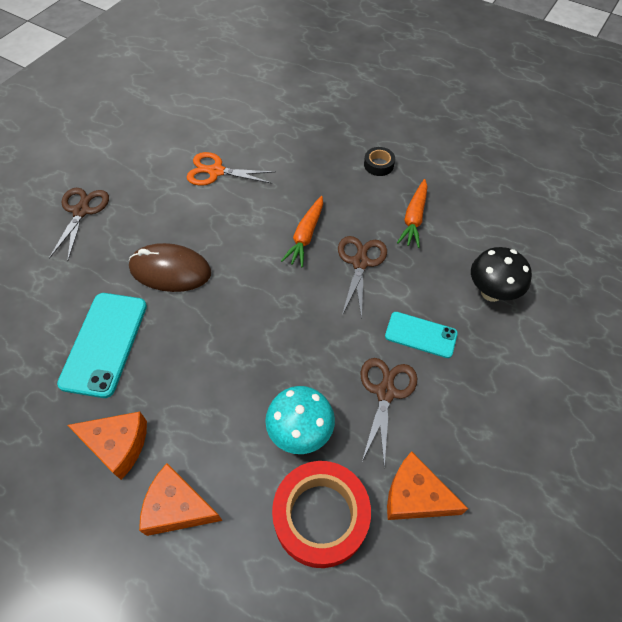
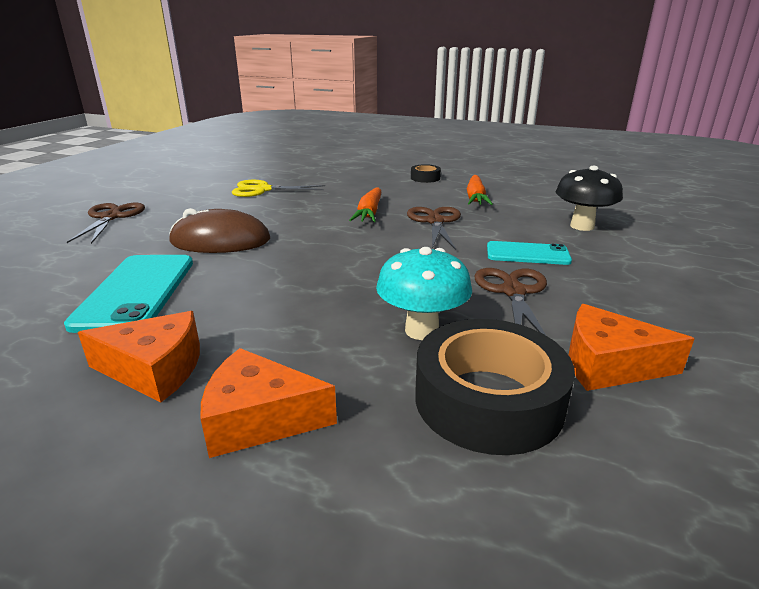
camera: 10 degrees left, 30 degrees down
(216, 171) = (262, 190): orange scissors -> yellow scissors
(320, 516) = (488, 400): red tape -> black tape

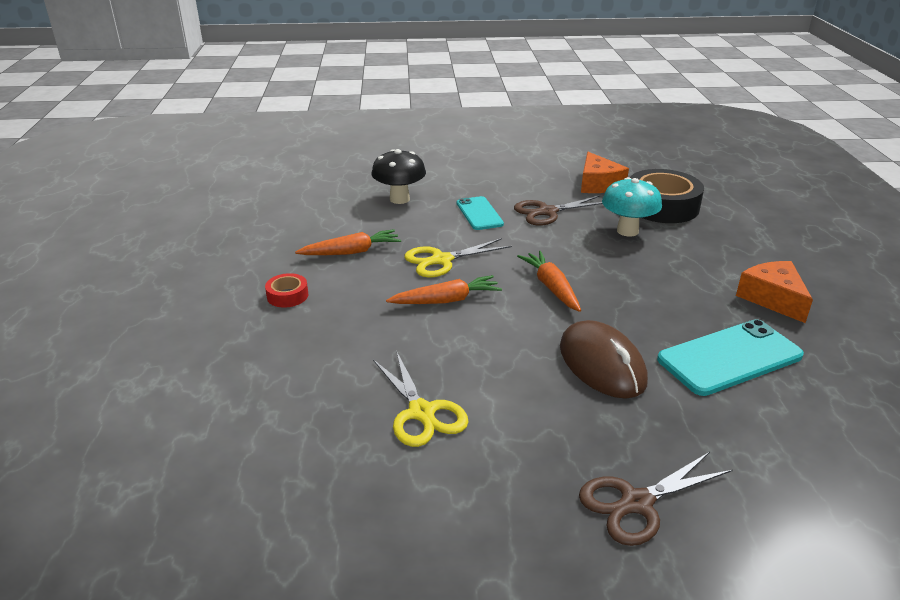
camera: 115 degrees left, 5 degrees up
(259, 419) = (752, 253): orange cheese -> none
(343, 251) = (551, 287): none -> orange carrot
(425, 178) = (287, 295): black tape -> red tape
(435, 221) = (441, 260): brown scissors -> yellow scissors

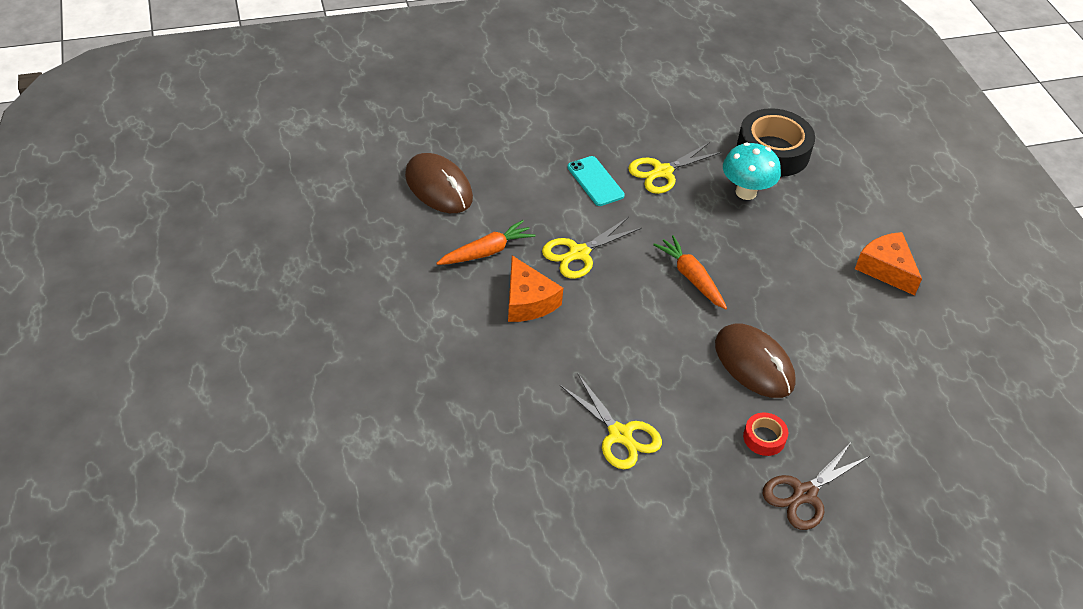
camera: 15 degrees left, 15 degrees up
(287, 295) = (449, 318): red tape -> red tape (764, 438)
(331, 207) = (438, 187): none -> brown mouse
(399, 199) = (506, 167): black mushroom -> none
(446, 300) = (600, 306): orange carrot -> none
(547, 212) = (662, 172): brown scissors -> yellow scissors
(598, 184) = (703, 123): orange cheese -> orange cheese (528, 301)
(729, 357) = (856, 343): turquoise phone -> none

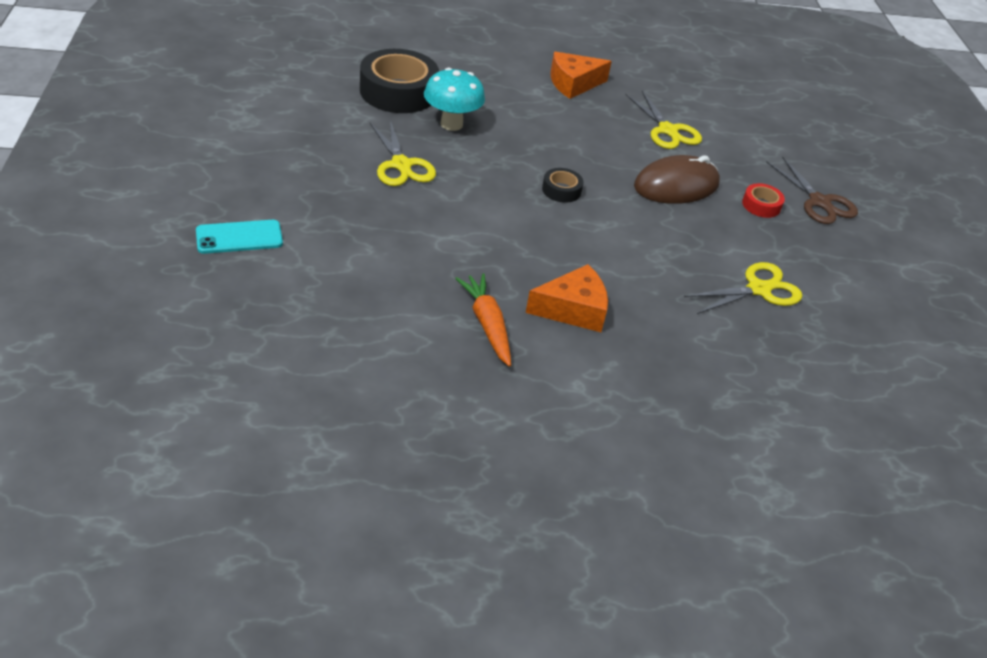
camera: 80 degrees left, 5 degrees down
(438, 187) = (358, 342): brown mouse -> none
(579, 253) = (508, 254): yellow scissors -> yellow scissors (667, 130)
(595, 181) = (398, 214): turquoise phone -> turquoise phone (239, 237)
(691, 278) = (561, 190): orange carrot -> black tape

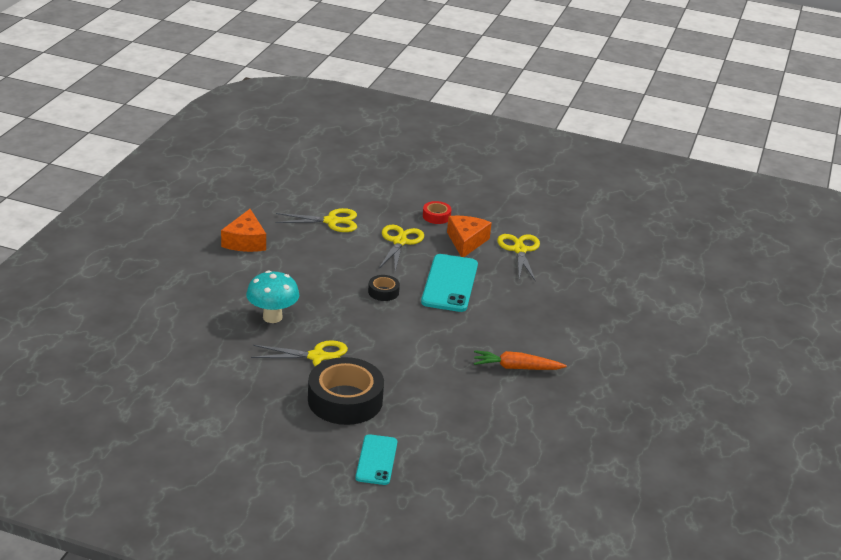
camera: 65 degrees left, 10 degrees down
(398, 92) = (209, 331): black tape -> black tape (345, 400)
(573, 310) = (514, 328): orange cheese -> orange cheese (466, 241)
(624, 239) = (450, 283): none -> turquoise phone
(676, 186) = (400, 242): brown mouse -> yellow scissors
(819, 202) = (443, 193): brown scissors -> none

